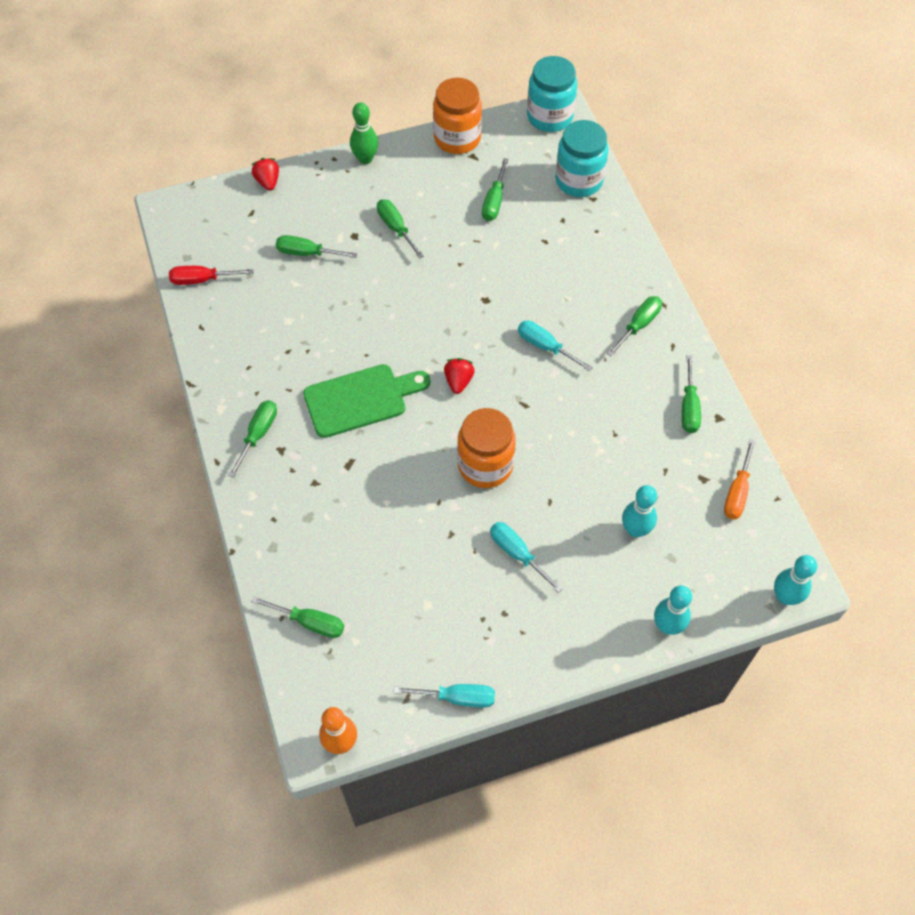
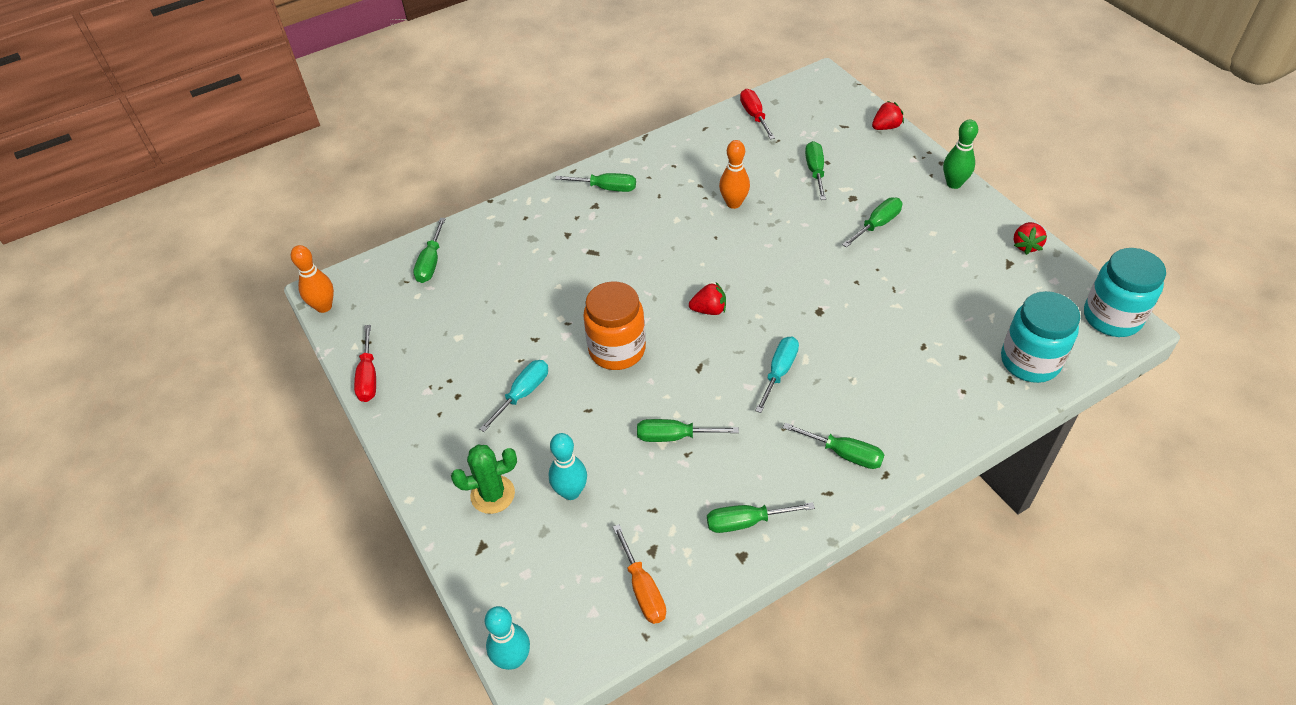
camera: 80 degrees right, 10 degrees down
(325, 329) = (733, 203): none -> orange bowling pin
(361, 399) = (664, 244): green cutting board -> none
(457, 138) = (1026, 245): orange jar -> red strawberry
(457, 697) = (368, 377): turquoise screwdriver -> red screwdriver
(494, 201) = (955, 293): green screwdriver -> green screwdriver (674, 436)
(625, 594) = (492, 494): none -> green cactus
(667, 626) = (460, 539): turquoise bowling pin -> none
(737, 492) = (643, 589): orange screwdriver -> orange screwdriver turned 120 degrees counterclockwise

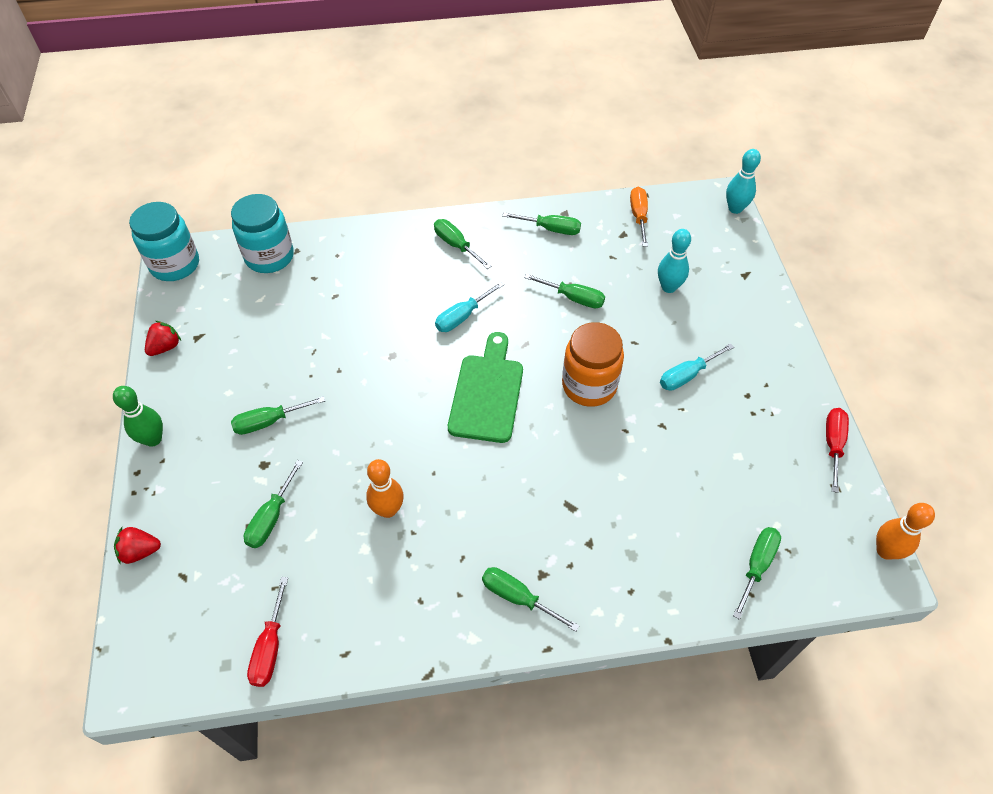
camera: 160 degrees left, 5 degrees up
(492, 494) = (730, 305): green cactus -> none
(709, 310) = (487, 393): red strawberry -> green cutting board

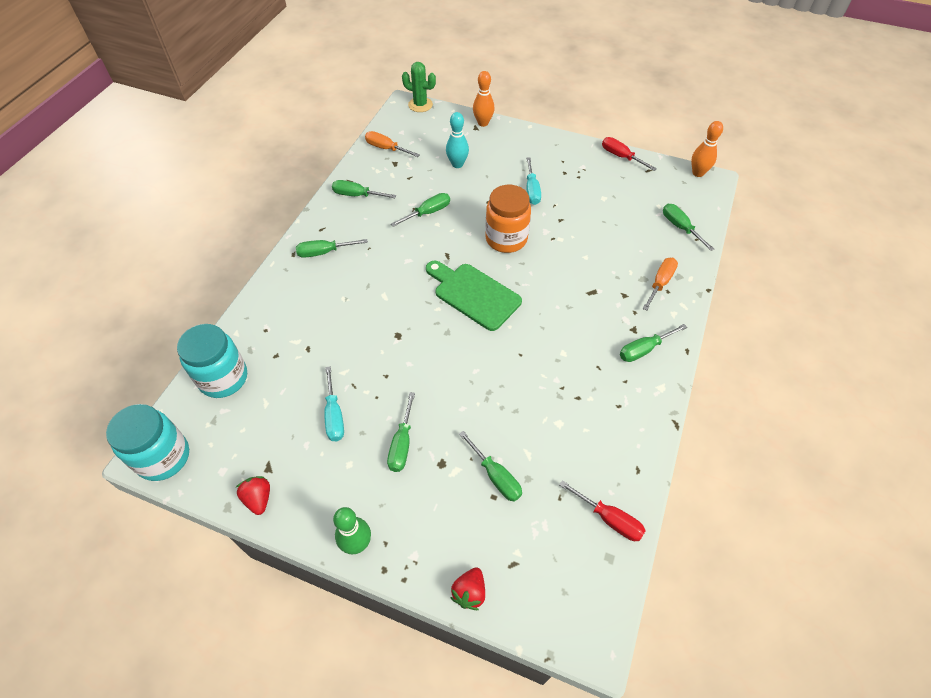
camera: 60 degrees left, 0 degrees up
(388, 509) = (534, 395): orange bowling pin -> orange bowling pin (483, 123)
(462, 316) = (395, 278): turquoise screwdriver -> turquoise screwdriver (334, 415)
(551, 229) = (357, 195): green screwdriver -> green screwdriver turned 120 degrees counterclockwise
(638, 577) = (660, 283): none -> orange screwdriver
(735, 208) = (420, 105): turquoise bowling pin -> green cactus

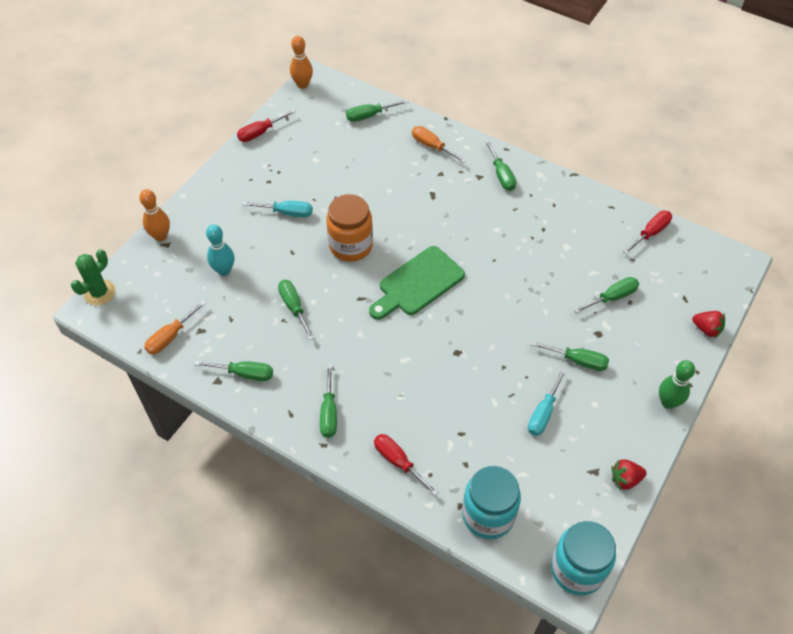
camera: 80 degrees left, 0 degrees up
(277, 305) = (398, 462): none -> red screwdriver
(334, 415) = (543, 413): turquoise screwdriver -> turquoise screwdriver turned 120 degrees clockwise
(357, 195) = (244, 374): green screwdriver -> green screwdriver turned 105 degrees counterclockwise

